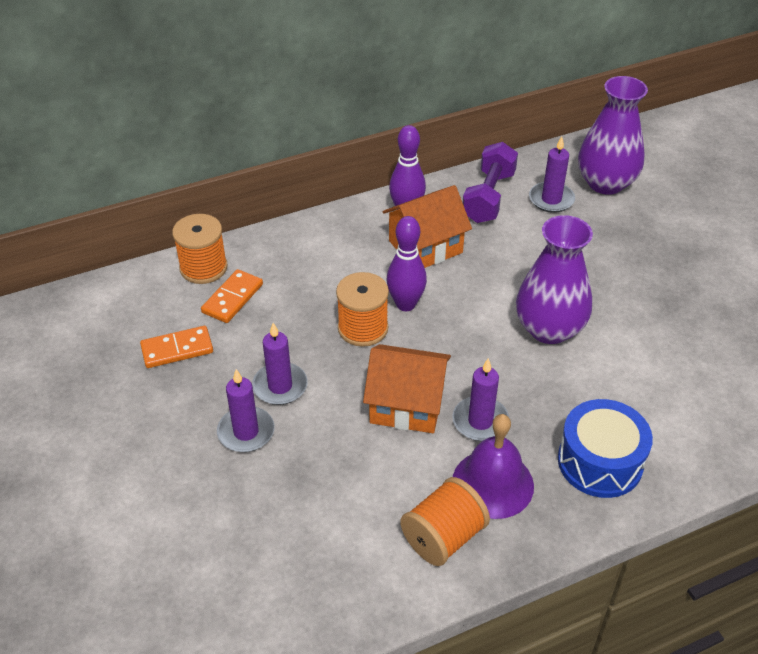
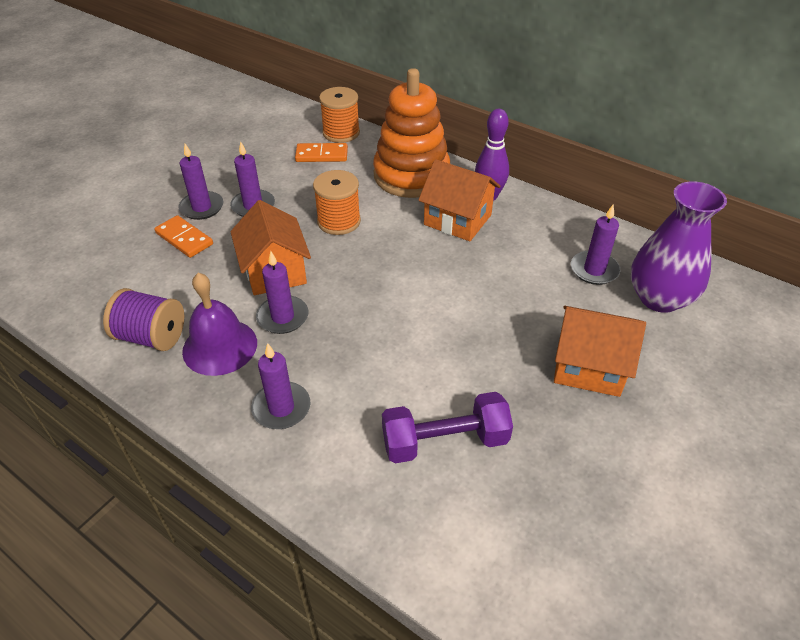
camera: 60 degrees right, 0 degrees up
(177, 349) = (257, 152): orange domino -> orange domino (184, 239)
(330, 247) = (411, 175): none -> orange stacking toy
(405, 304) = (382, 233): purple bowling pin -> none
(443, 537) = (151, 337): orange spool -> purple spool
(488, 197) = (555, 232): purple dumbbell -> purple dumbbell (445, 441)
(549, 329) = (421, 323): purple vase -> none
(600, 462) = (281, 408): blue drum -> purple candle
(655, 256) = (589, 367): none -> orange house

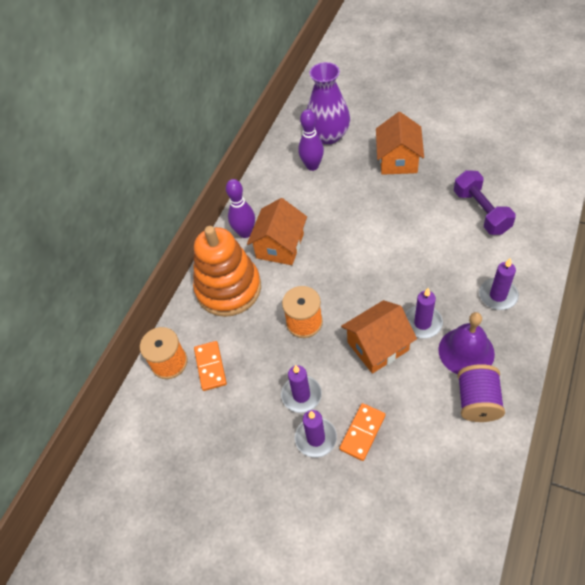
camera: 95 degrees left, 10 degrees up
(594, 270) = (312, 166): purple candle -> purple bowling pin

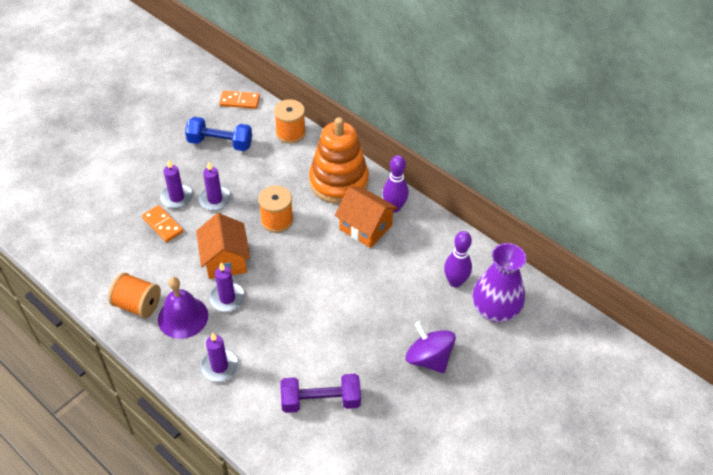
camera: 100 degrees right, 5 degrees down
(210, 367) = (272, 154): orange domino -> orange domino (239, 101)
(210, 432) = (220, 143): none -> blue dumbbell
(398, 160) = (428, 358): orange house -> purple spinning top
(477, 401) = (137, 305): purple spool -> orange spool

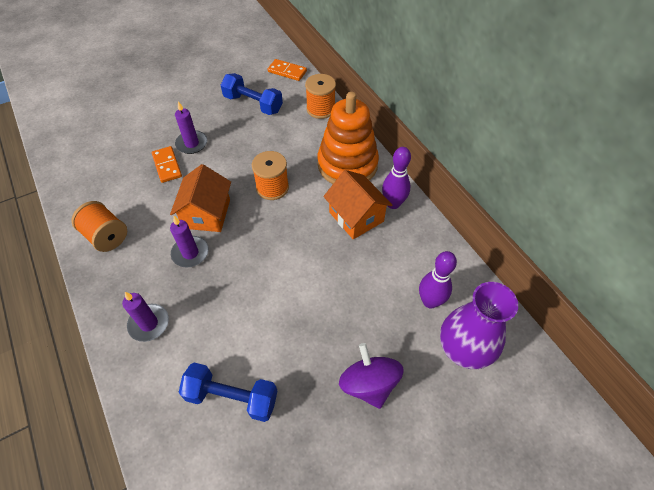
camera: 20 degrees right, 5 degrees up
(183, 317) = (140, 260): purple bell -> none
(215, 199) = (224, 154): purple candle -> none
(320, 401) = (232, 397): purple dumbbell -> blue dumbbell

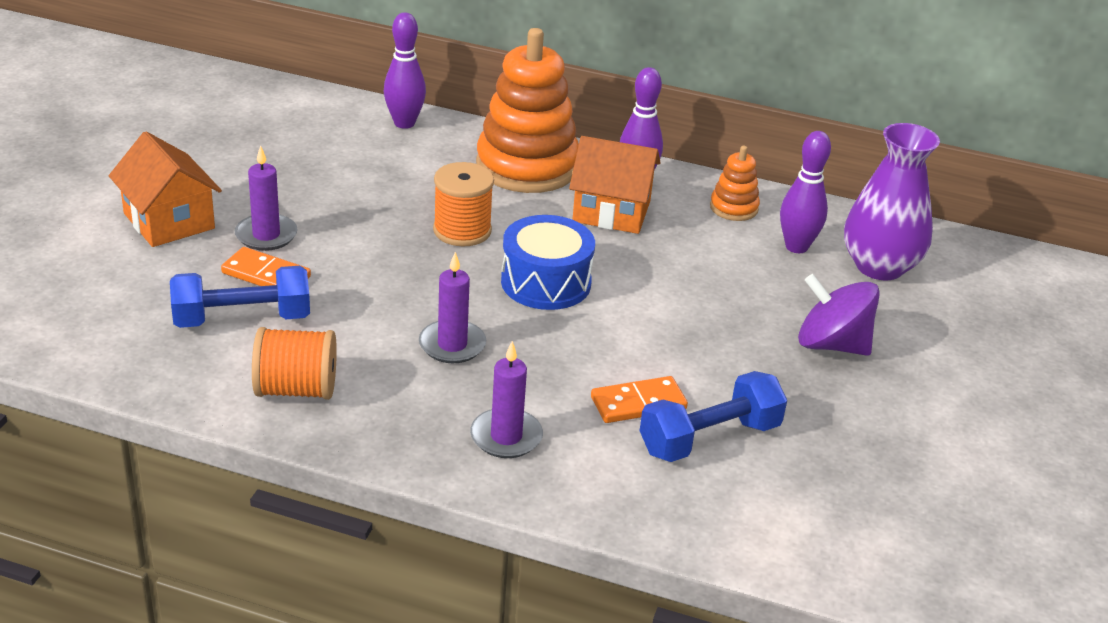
camera: 45 degrees left, 20 degrees down
(207, 214) = (411, 297): orange house -> orange house (169, 221)
(253, 104) = (293, 155): blue dumbbell -> blue dumbbell (242, 319)
(273, 242) = (546, 282): none -> blue drum
(287, 71) = (289, 99): orange domino -> orange domino (638, 403)
(320, 109) = (404, 123): orange spool -> purple bowling pin
(425, 252) = (734, 208): none -> orange stacking toy

